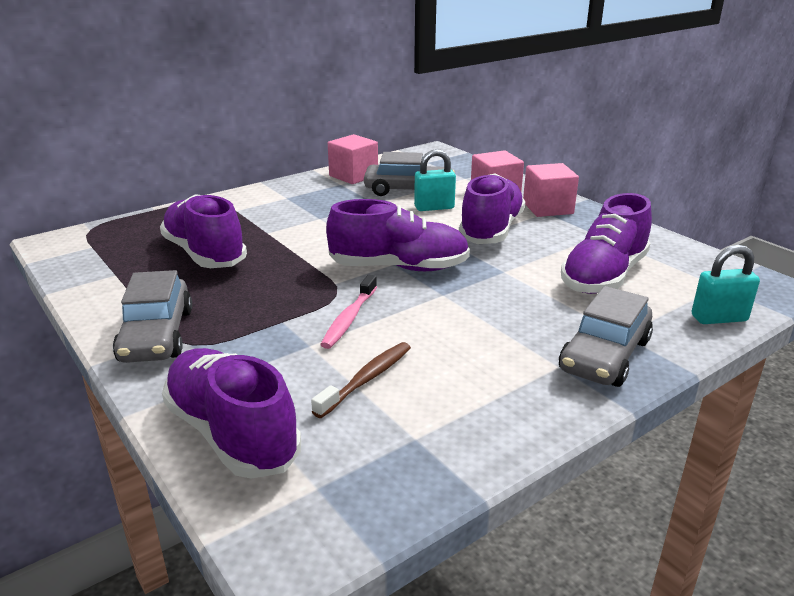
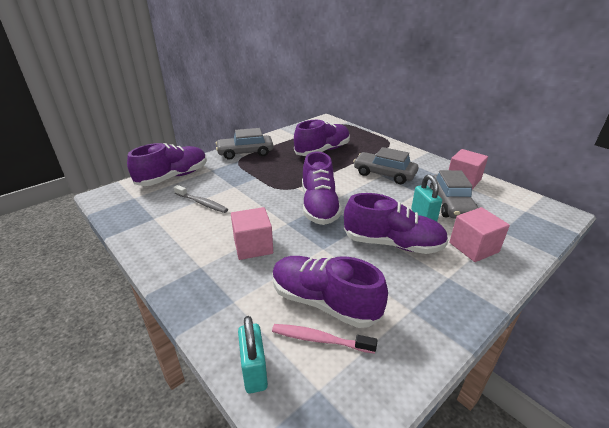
camera: 85 degrees right, 5 degrees up
(349, 319) = (258, 194): pink toothbrush -> pink toothbrush (319, 339)
(367, 379) = (202, 203): brown toothbrush -> grey toothbrush
(547, 208) = (459, 279): pink cube -> pink cube (253, 246)
(604, 355) = (208, 288): grey car -> grey car (384, 174)

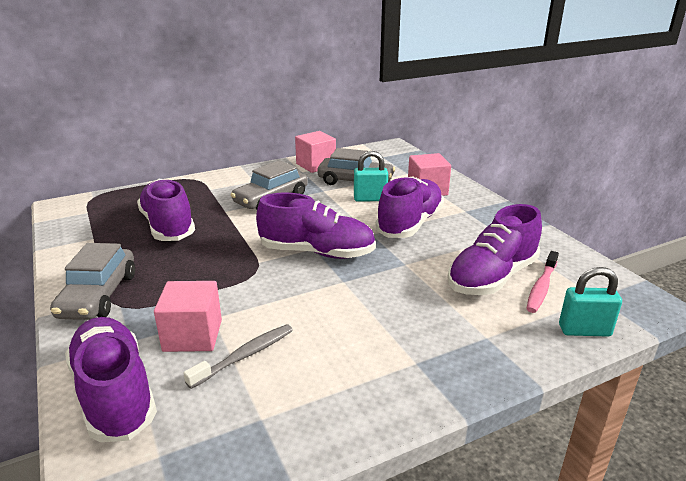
camera: 75 degrees left, 5 degrees down
(253, 246) = (384, 313): pink cube -> pink cube (193, 335)

